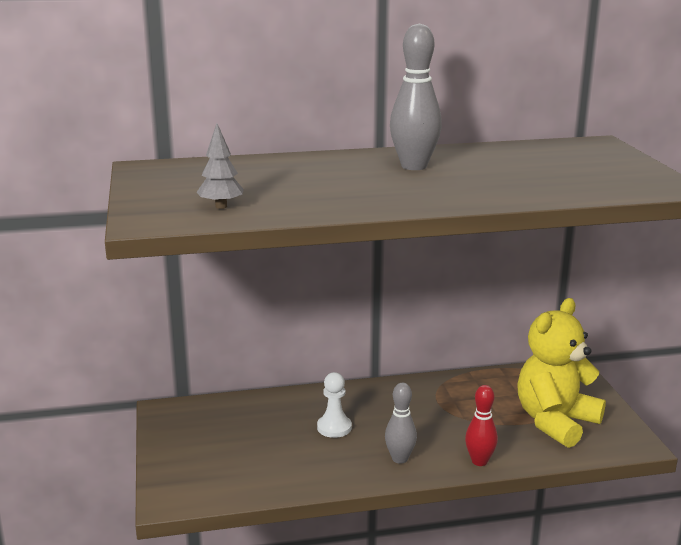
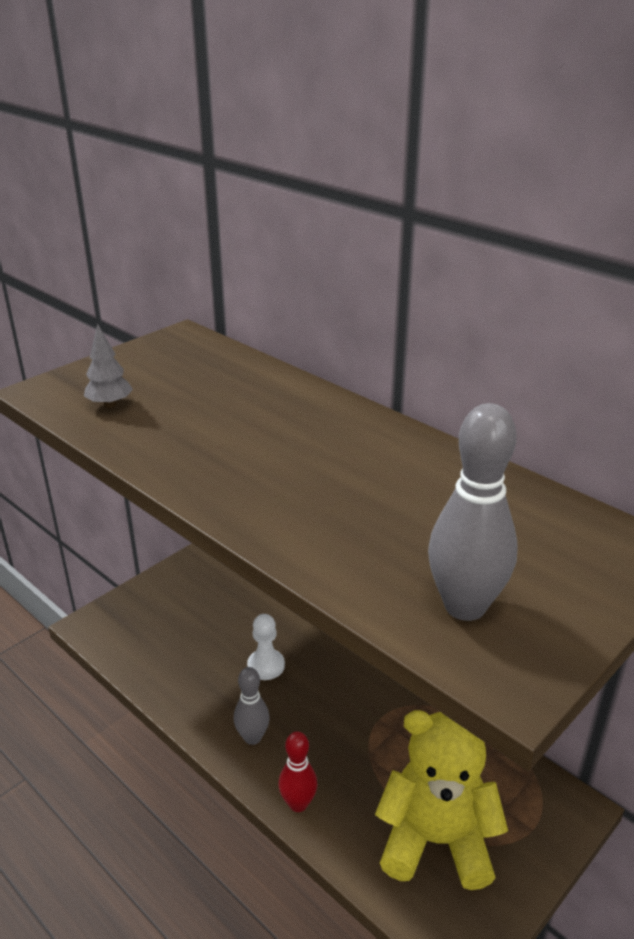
camera: 55 degrees right, 10 degrees up
(414, 166) = (348, 452): grey bowling pin -> grey bowling pin (465, 606)

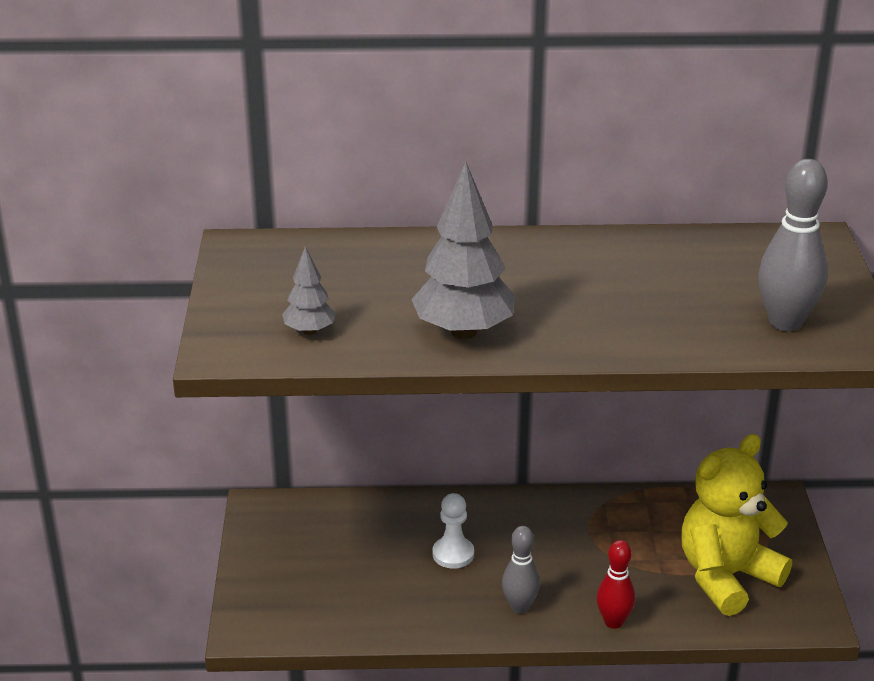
camera: 45 degrees left, 0 degrees up
(194, 458) = (463, 332): none -> grey tree

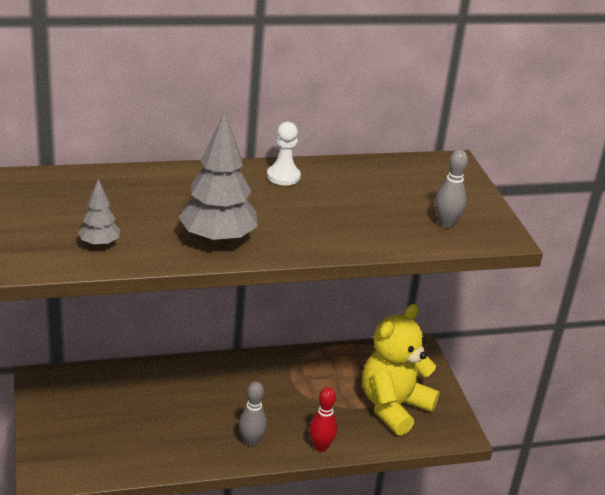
camera: 15 degrees left, 0 degrees up
(453, 554) = (195, 405): white pawn -> white pawn (283, 176)
(785, 322) = (446, 223): grey bowling pin -> grey bowling pin, size x0.64

